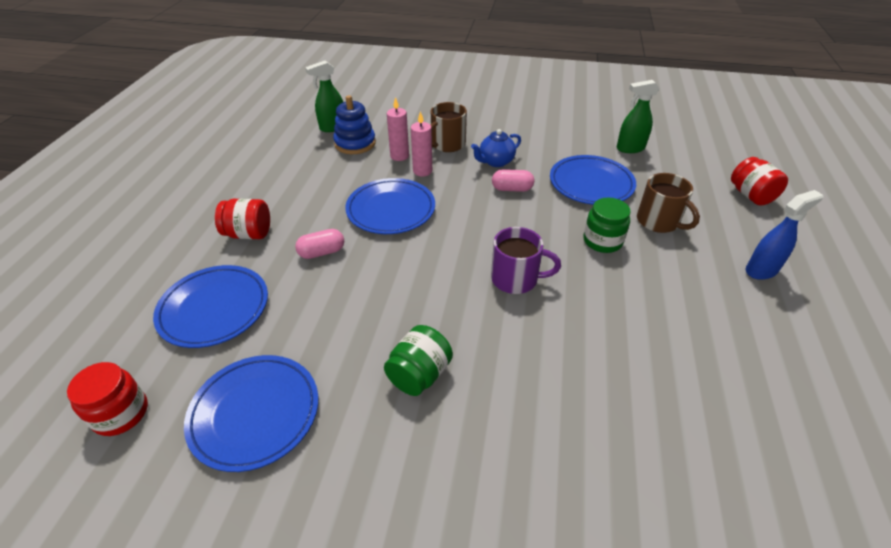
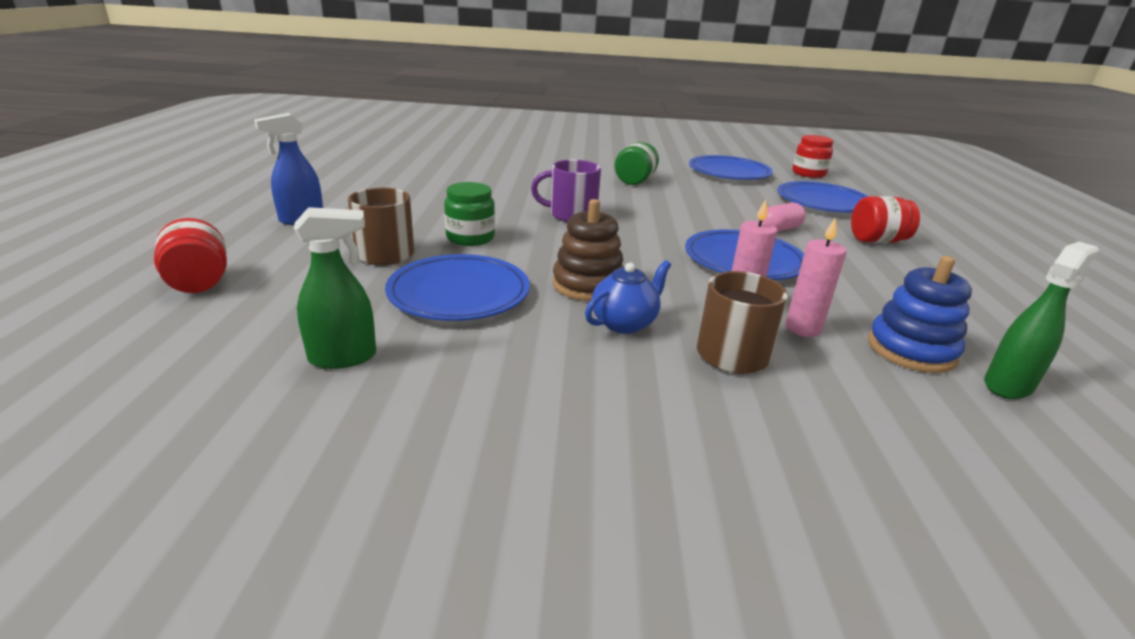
camera: 170 degrees right, 15 degrees down
(512, 189) = (588, 285): pink capsule -> brown stacking toy

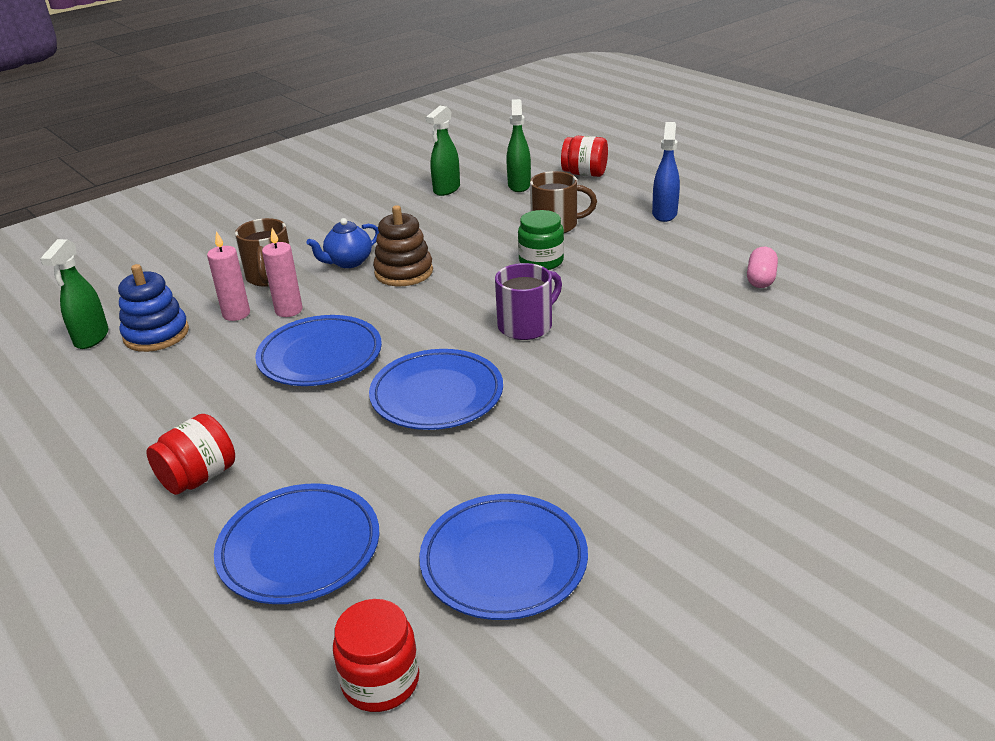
camera: 140 degrees right, 5 degrees up
(278, 309) = (519, 185): none -> green spray bottle
(459, 293) = (462, 230): blue plate -> blue plate (437, 395)
(625, 323) = (348, 262): blue teapot -> blue teapot turned 45 degrees clockwise
(635, 181) = (575, 430): green jar -> none
(779, 229) = (319, 430): pink capsule -> pink capsule (760, 279)

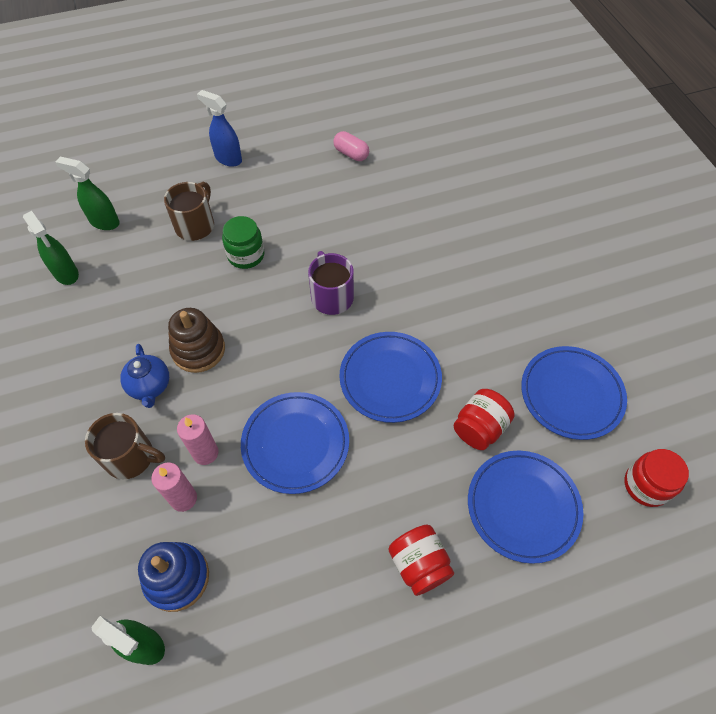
camera: 70 degrees left, 25 degrees up
(584, 174) = (121, 174): red jar -> red jar (479, 428)

